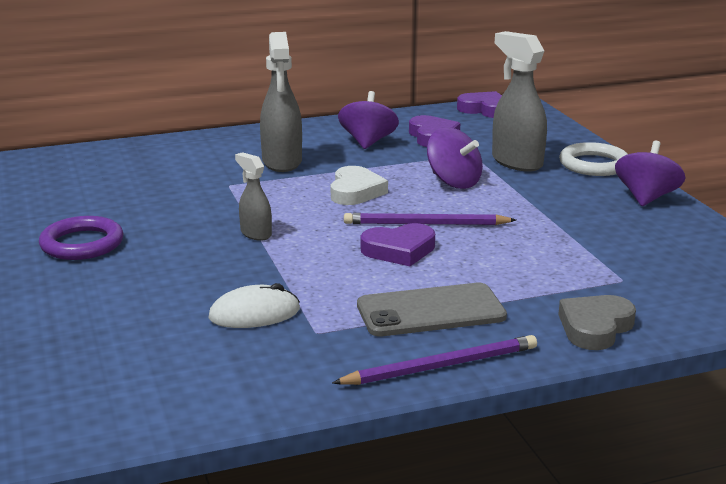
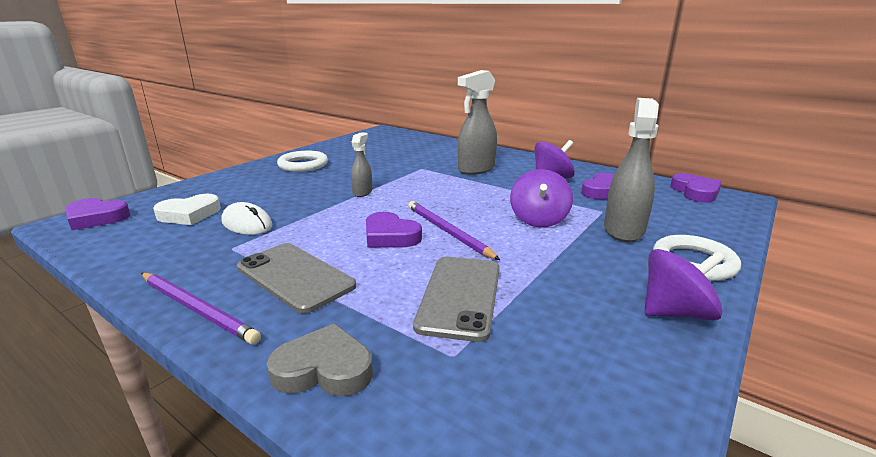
camera: 55 degrees right, 0 degrees up
(68, 412) = (96, 218): none -> purple heart
(82, 244) = (303, 165): purple ring -> white ring
(355, 191) = (466, 197): white heart -> white heart (189, 214)
(548, 254) = (460, 296): none -> grey phone

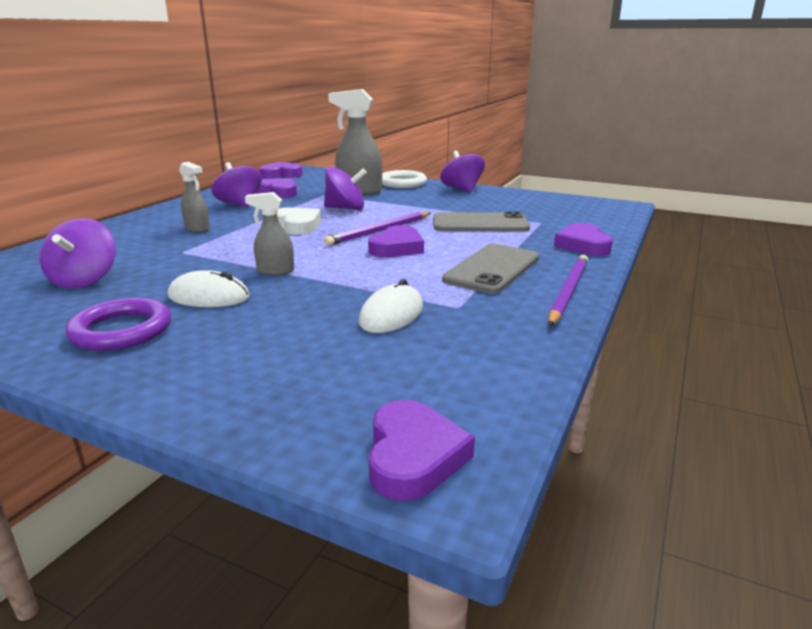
camera: 100 degrees left, 0 degrees up
(189, 214) = (372, 364): white heart -> white heart (297, 225)
(303, 165) = (121, 330): white ring -> purple ring
(324, 369) = (582, 245): grey heart -> purple heart
(331, 178) = (209, 297): none -> white mouse
(383, 153) = (84, 280): none -> purple spinning top
(476, 169) = (197, 229): grey spray bottle -> grey spray bottle, size x0.55

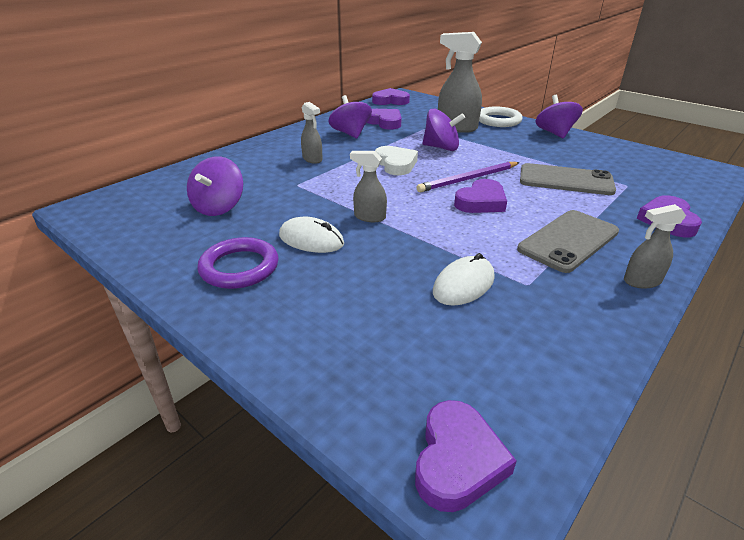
camera: 15 degrees right, 10 degrees up
(568, 291) = (641, 281): purple pencil -> grey spray bottle

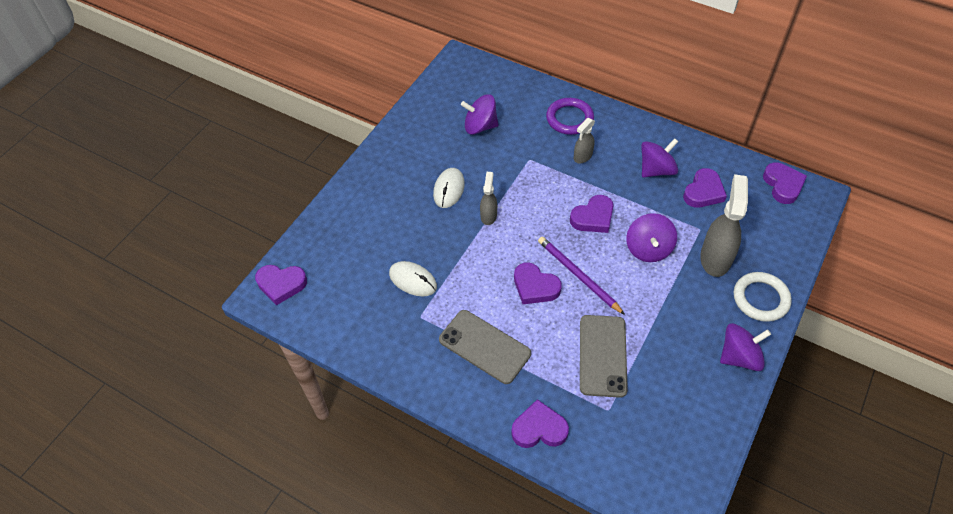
camera: 80 degrees right, 20 degrees up
(239, 267) = (409, 163): purple ring -> purple ring (569, 119)
(396, 164) = (593, 217): white heart -> purple heart
(641, 281) = (437, 387): grey spray bottle -> none

